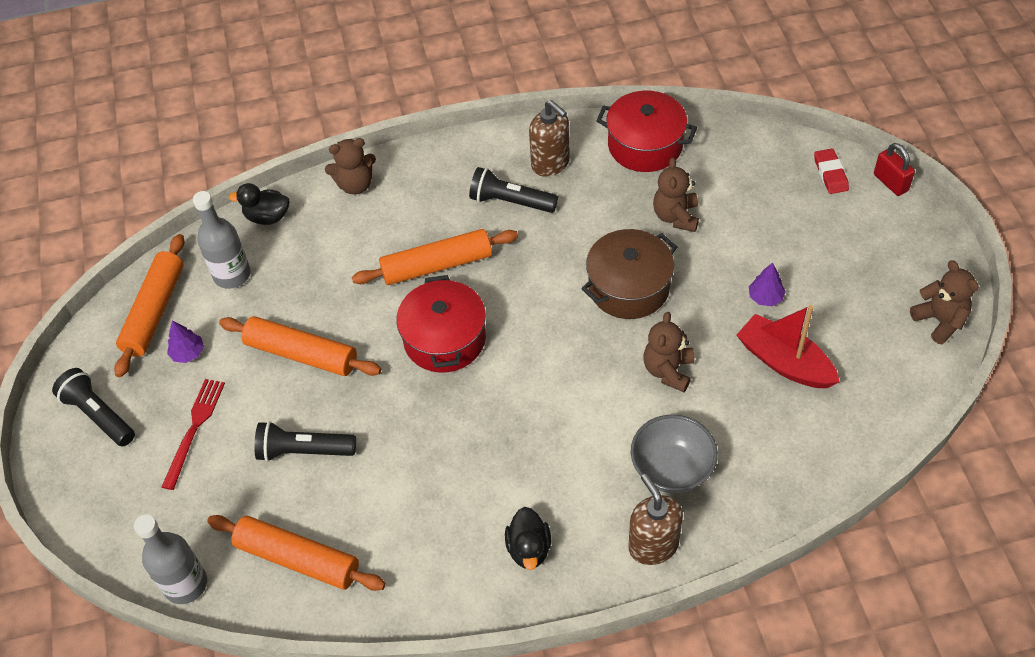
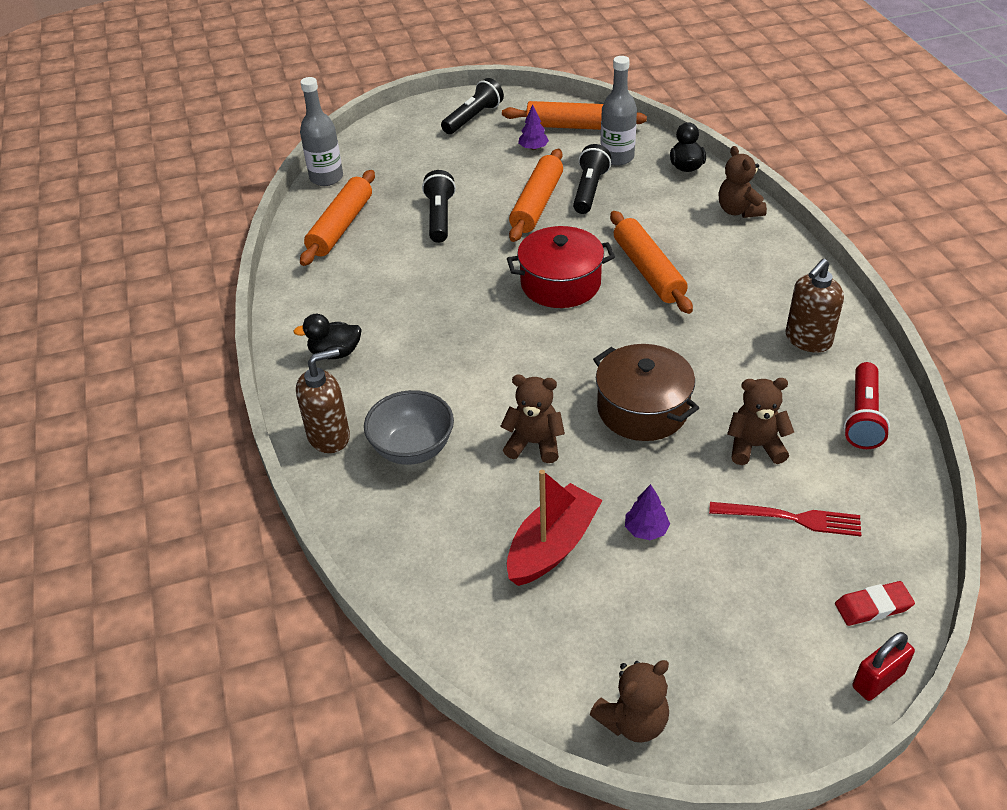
camera: 85 degrees right, 10 degrees down
(194, 429) = (461, 162): red fork -> red fork (790, 518)
(511, 202) = (743, 314): black flashlight -> black flashlight (589, 190)
(645, 145) = (863, 416): red pot -> red flashlight

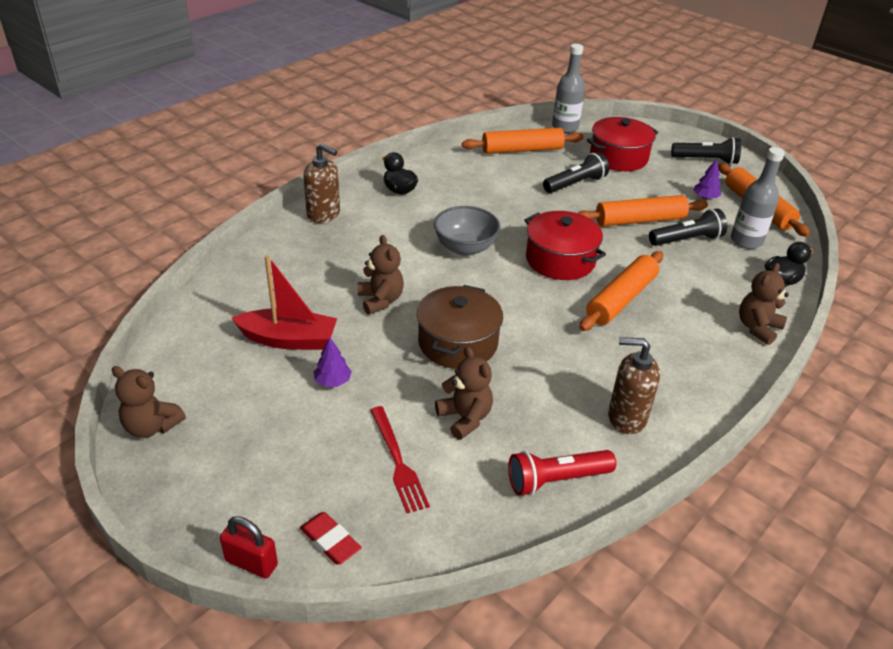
camera: 55 degrees right, 5 degrees down
(412, 448) = (337, 250): grey bowl -> grey bowl (465, 248)
(418, 168) = (618, 157): none -> red pot

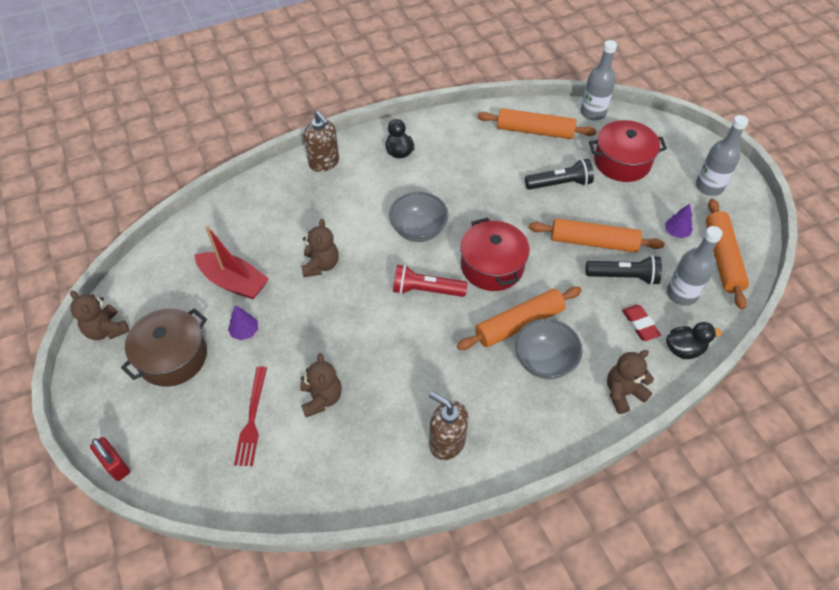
camera: 25 degrees right, 15 degrees up
(330, 541) = (172, 467): red eraser -> red eraser (640, 324)
(458, 343) = (357, 325): brown pot -> brown pot (173, 357)
(556, 480) = (356, 478): red flashlight -> red flashlight (426, 290)
(667, 323) = (544, 361): none -> grey bowl
(706, 160) = (709, 186): black flashlight -> grey bottle

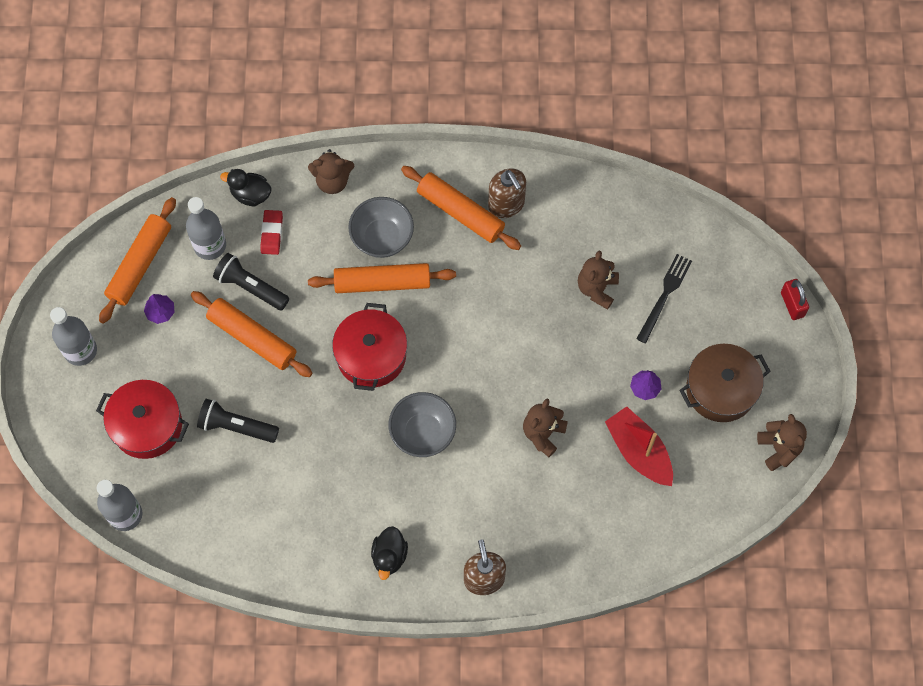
camera: 155 degrees left, 15 degrees up
(252, 419) = (664, 295): red fork -> black fork
(426, 290) = (451, 357): red flashlight -> none
(534, 131) = (213, 516): orange rolling pin -> orange rolling pin (460, 212)

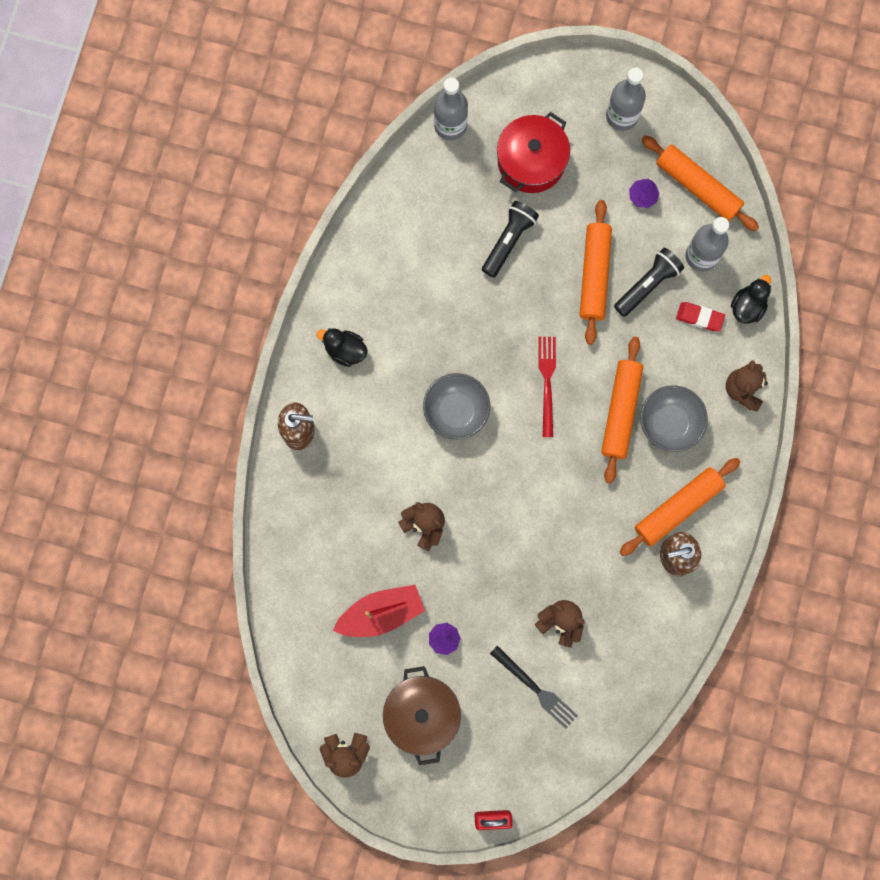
camera: 105 degrees right, 10 degrees up
(252, 338) = (594, 275): orange rolling pin -> orange rolling pin turned 45 degrees counterclockwise
(371, 355) = (547, 382): red pot -> red fork

